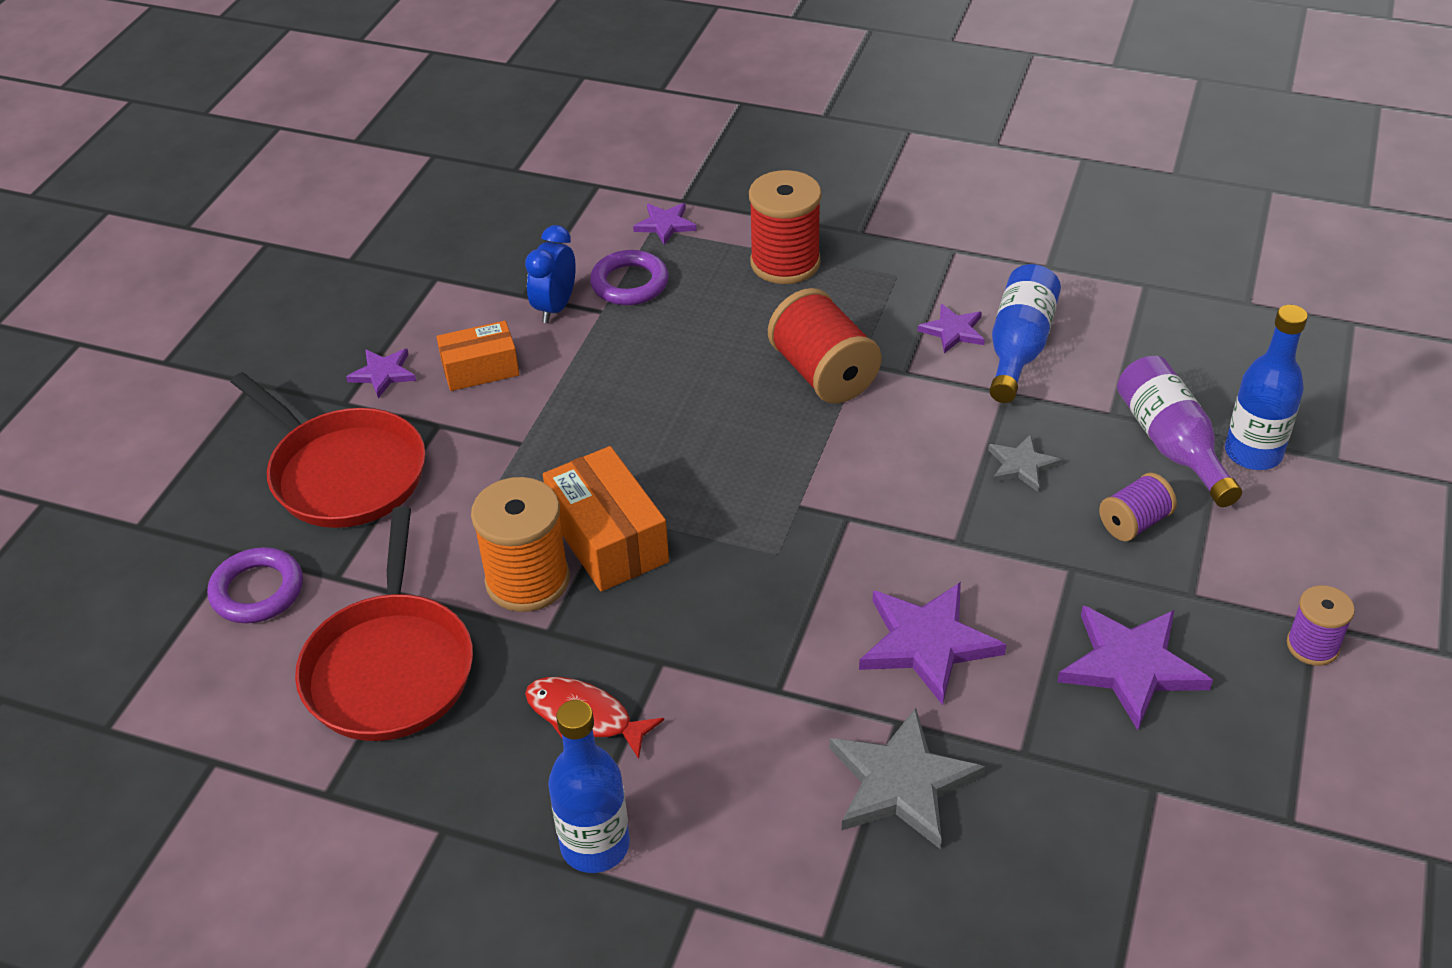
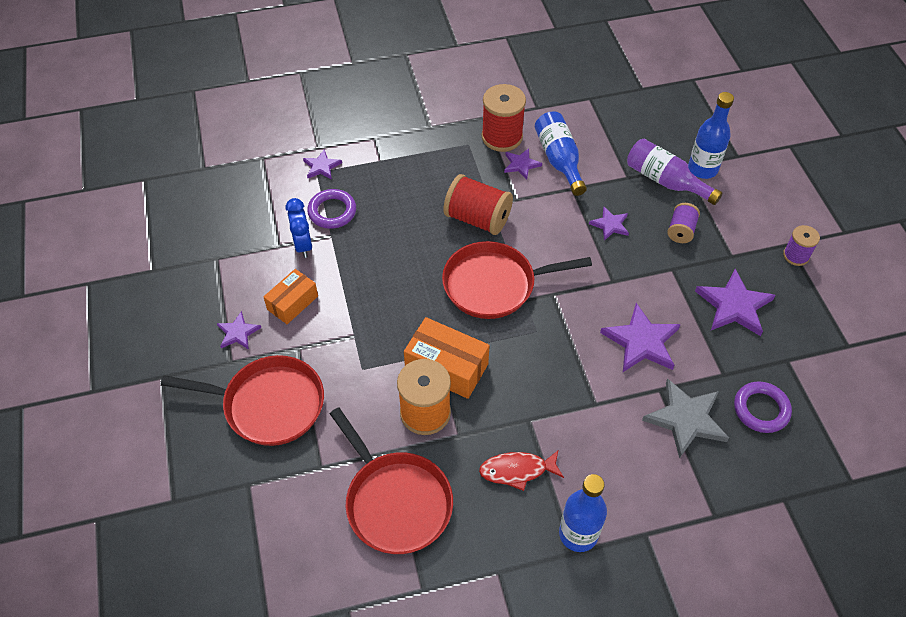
camera: 35 degrees left, 10 degrees up
(257, 591) = (282, 500): purple ring -> purple ring (761, 409)
(770, 467) = (494, 285): none -> red pan
(785, 263) = (406, 162): red spool -> red spool (502, 137)
(1021, 465) = (610, 225): grey star -> purple star

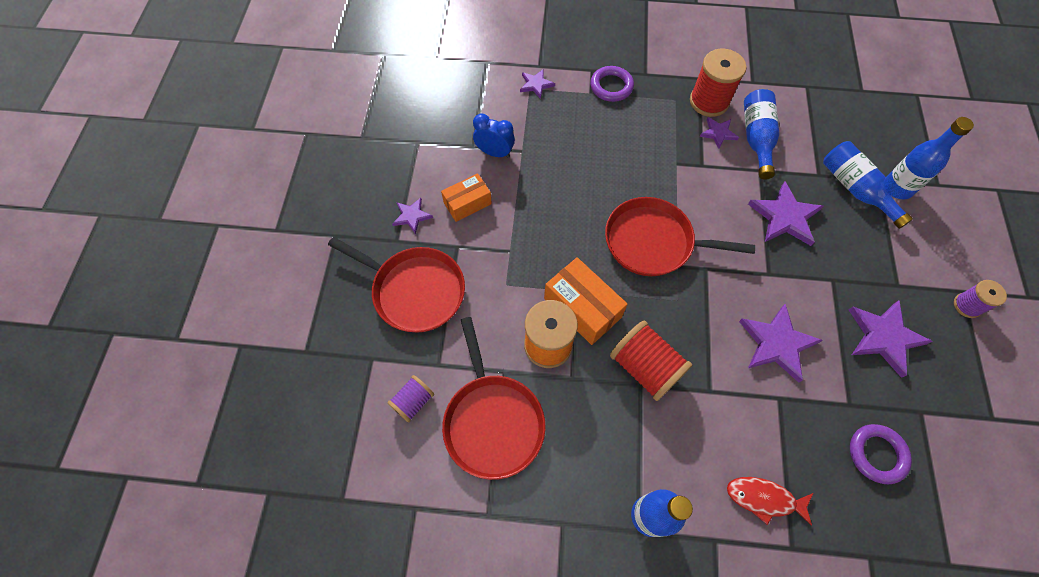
camera: 20 degrees right, 10 degrees up
(303, 245) = (494, 152): blue clock -> blue clock turned 105 degrees clockwise
(332, 211) = (530, 129): purple ring -> purple ring (611, 86)
(477, 219) = (659, 174): red spool -> red spool (645, 367)
(517, 470) = (613, 431): red fish -> red fish (764, 498)
(610, 225) = (784, 217): purple star -> purple star, size x1.79
(665, 181) = (855, 189): purple bottle -> blue bottle
(681, 231) = (854, 244): purple spool -> purple spool (413, 402)
(686, 419) = (795, 437): grey star -> none

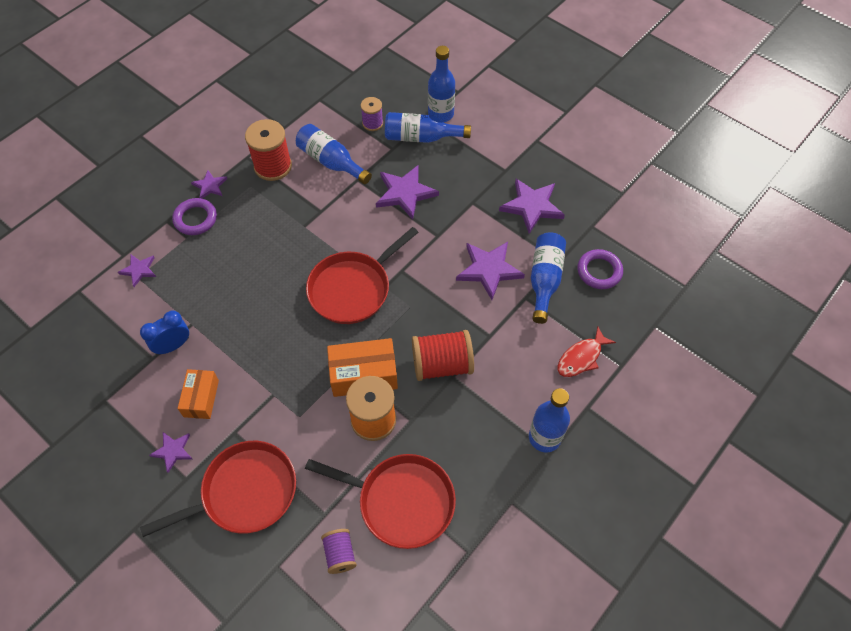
camera: 55 degrees left, 5 degrees down
(718, 133) = (304, 181): purple star -> purple star (210, 186)
(815, 404) = (544, 280): none -> blue bottle
(967, 306) = (547, 146): purple spool -> purple spool (372, 123)

